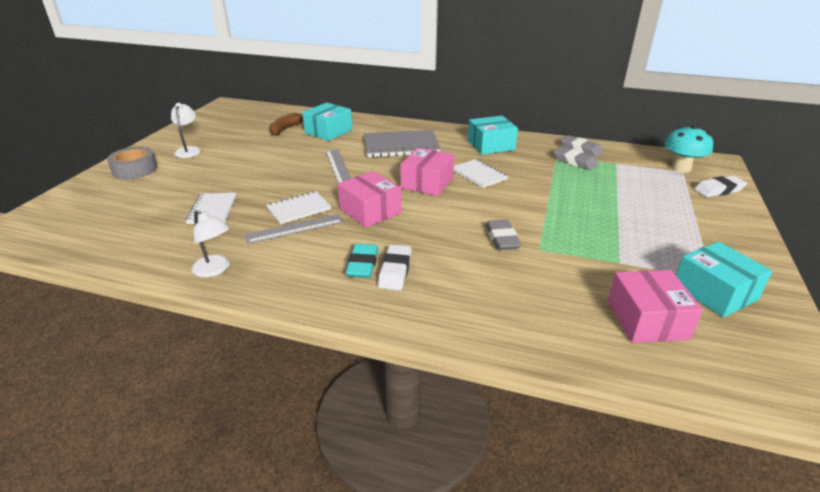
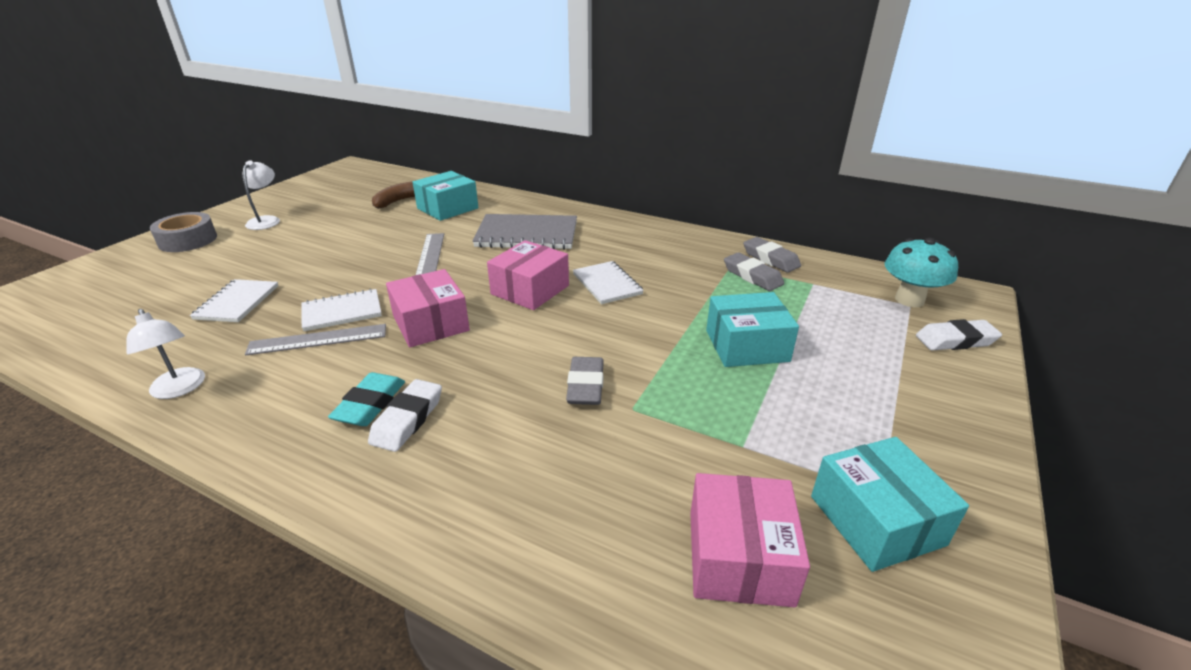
camera: 10 degrees right, 0 degrees up
(491, 145) = (647, 243): turquoise box -> turquoise box (746, 345)

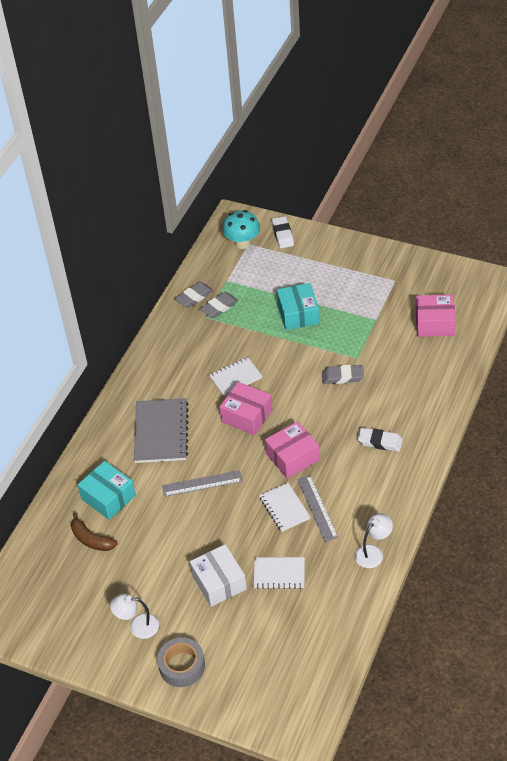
camera: 90 degrees left, 15 degrees up
(271, 263) = (219, 582): none -> white box
(370, 404) = (371, 461): turquoise eraser -> none
(876, 520) = (409, 284): turquoise box -> none

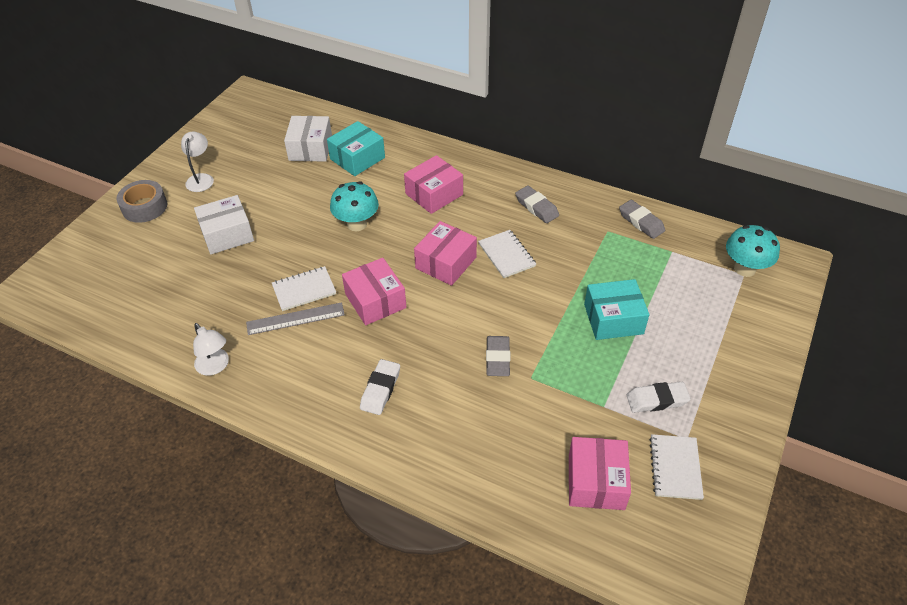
camera: 90 degrees right, 0 degrees up
(91, 539) = (310, 148): brown banana -> white box
(161, 432) = (434, 194): grey notebook -> pink box
(202, 483) = (357, 224): grey ruler -> turquoise mushroom
(219, 307) = (624, 243): grey eraser -> grey eraser (536, 207)
(279, 574) = (219, 281): white notebook -> white notebook (675, 467)
(283, 234) = (768, 311): white eraser -> white eraser (657, 400)

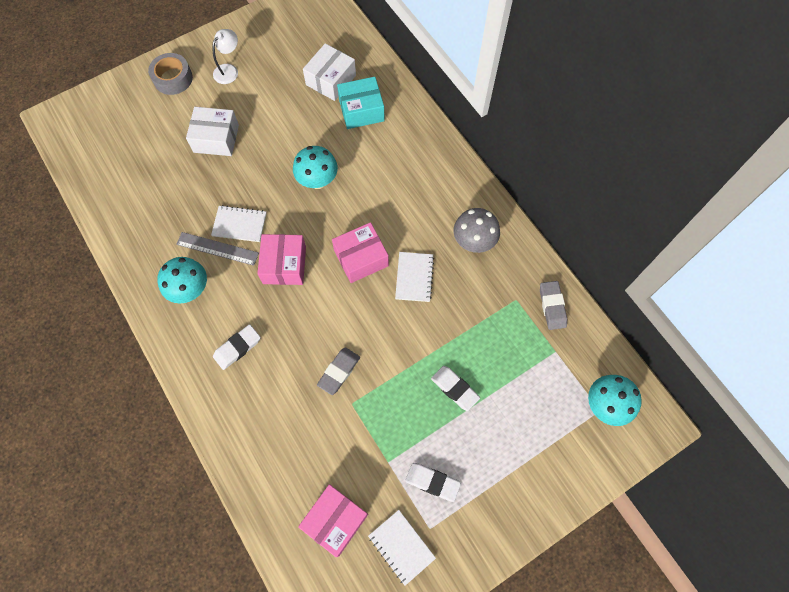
camera: 30 degrees right, 20 degrees up
(215, 367) = (139, 260): white lamp -> none
(292, 365) = (190, 290): none -> turquoise mushroom
(434, 194) = (398, 182): pink box -> none
(536, 207) = (473, 242): grey eraser -> grey mushroom
(613, 319) = (454, 389): turquoise box -> white eraser
(675, 467) = (401, 547): white notebook -> white notebook turned 75 degrees counterclockwise

